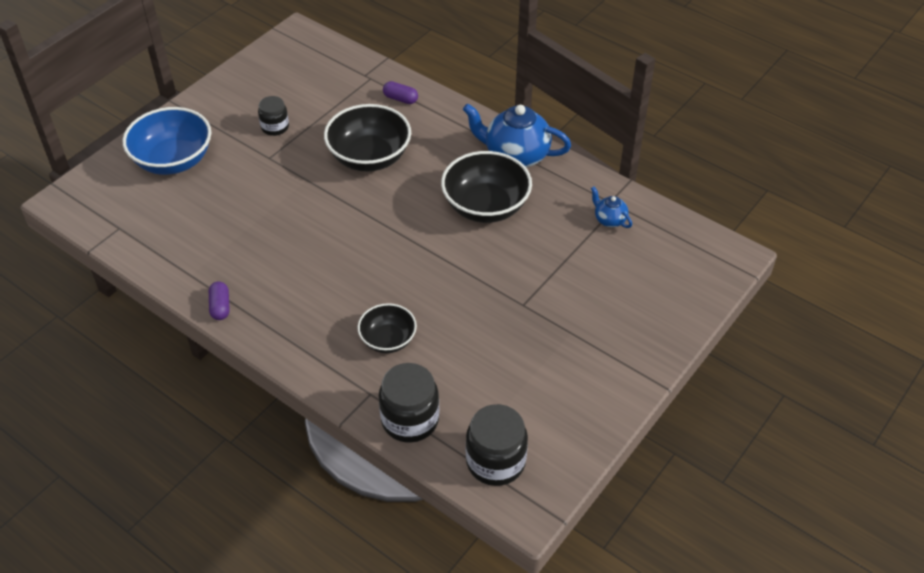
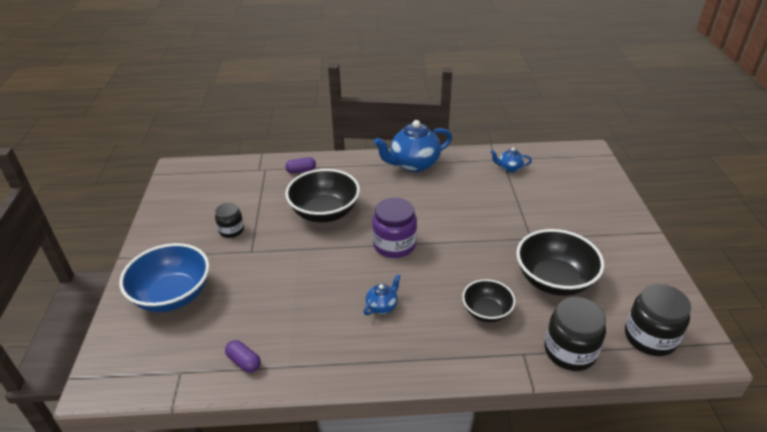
camera: 40 degrees left, 10 degrees down
(220, 307) = (342, 373): purple capsule -> purple capsule (244, 362)
(311, 276) = (382, 306): none -> blue teapot
(390, 228) = (394, 245): none -> purple jar
(486, 207) = (435, 199): black bowl -> black bowl (554, 280)

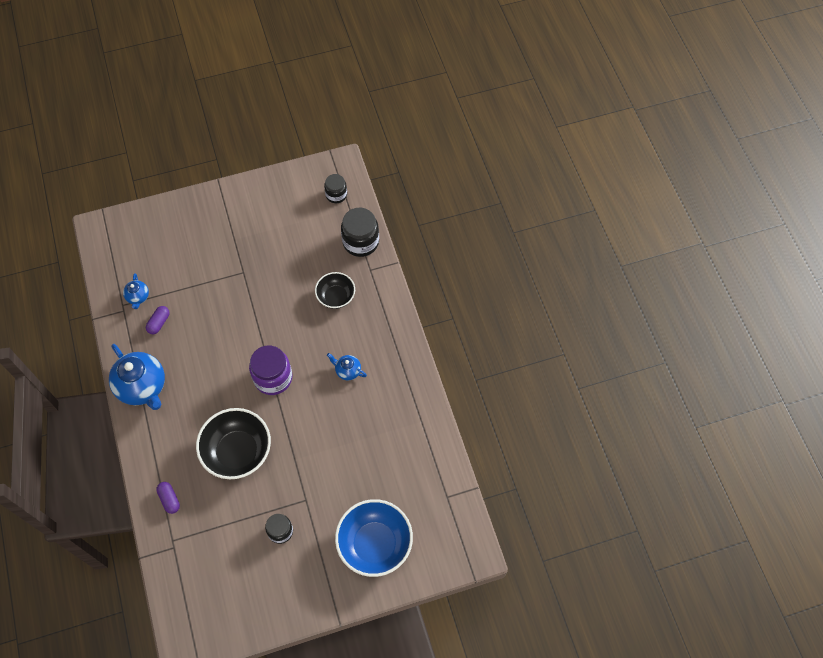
camera: 105 degrees left, 25 degrees up
(244, 362) = (426, 454): purple capsule -> purple capsule (159, 323)
(554, 280) = (291, 253): black bowl -> none
(650, 337) = (336, 195): black jar -> black jar, size x0.61

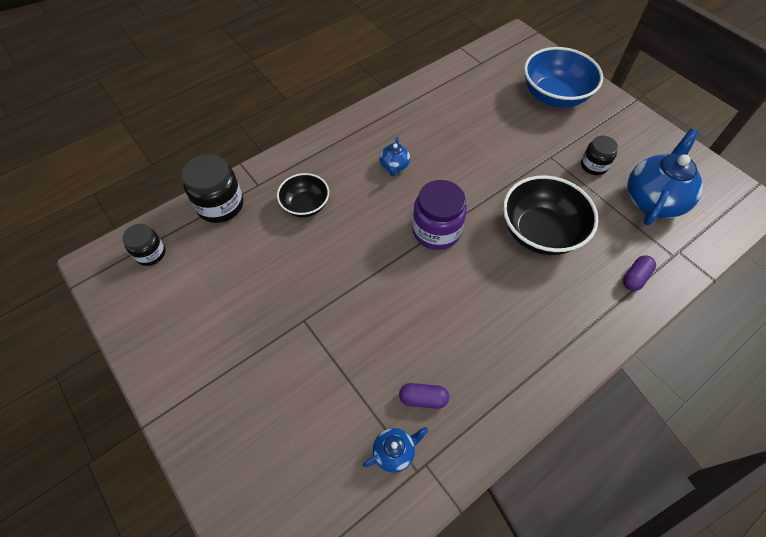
camera: 110 degrees left, 5 degrees down
(142, 387) = (524, 375): blue teapot -> blue teapot (653, 200)

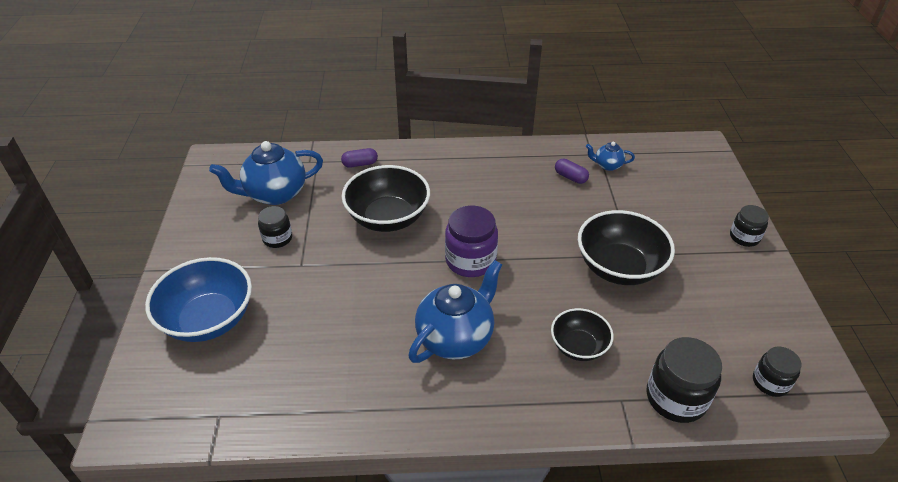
camera: 145 degrees left, 15 degrees down
(194, 418) = (744, 237): none -> black jar
(309, 297) = (619, 267): none -> black bowl
(394, 166) = (456, 337): blue teapot -> blue teapot, size x2.06

